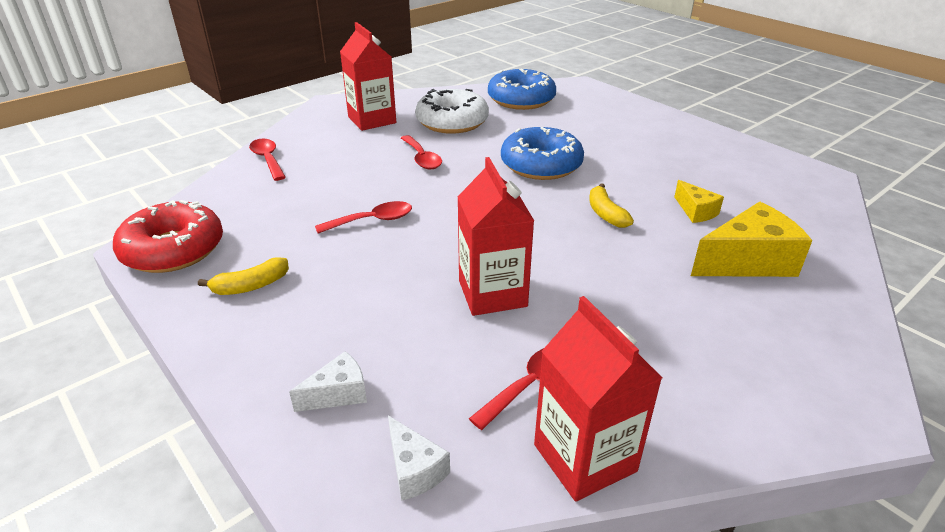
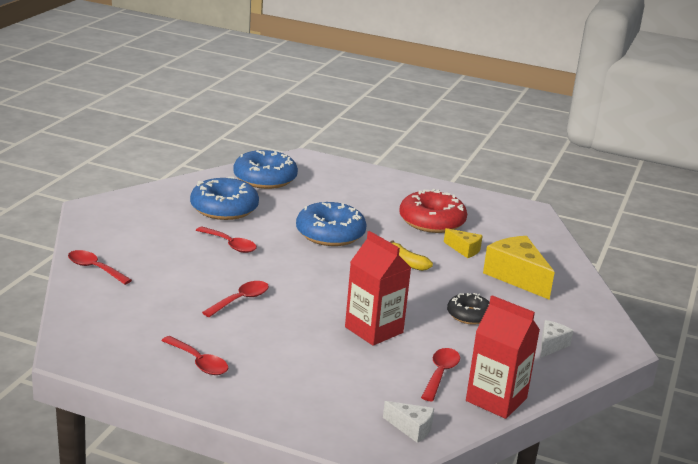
camera: 30 degrees left, 10 degrees down
(173, 249) = (103, 352): red donut -> red donut (432, 221)
(251, 286) = (198, 362): yellow banana -> red spoon
(338, 394) = (330, 406): white cheese -> white cheese (551, 345)
(372, 120) = (150, 218): red carton -> none
(452, 122) = (224, 208): white donut -> blue donut
(640, 302) = (469, 315): none -> black donut
(748, 261) = (516, 277): yellow cheese -> yellow cheese turned 75 degrees counterclockwise

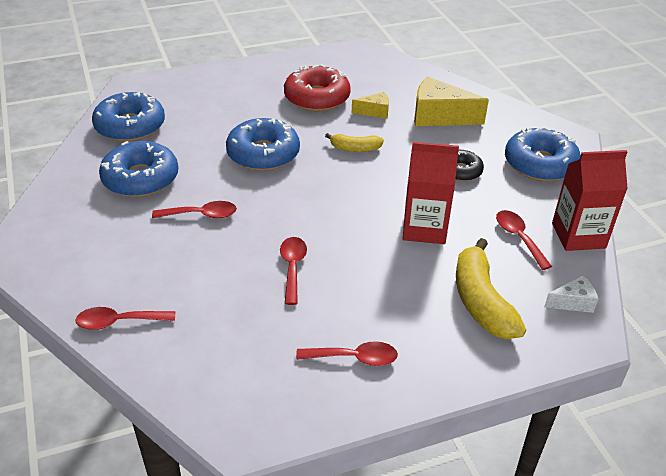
camera: 40 degrees left, 15 degrees up
(340, 387) = (481, 301): none -> yellow banana
(551, 345) = (540, 164): white cheese -> blue donut

